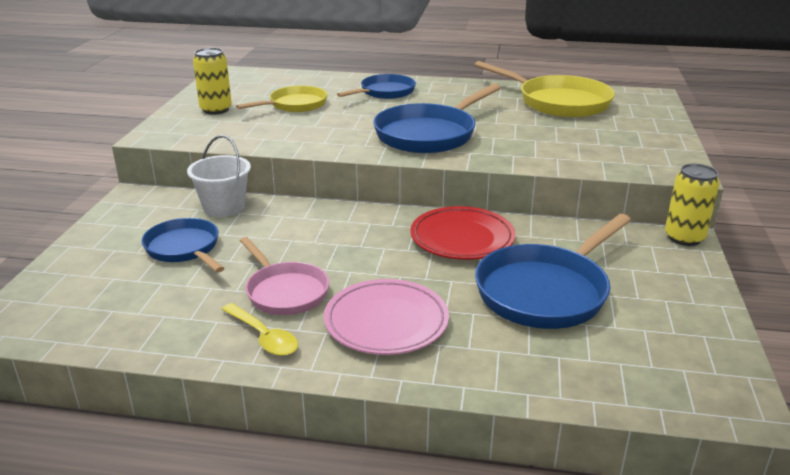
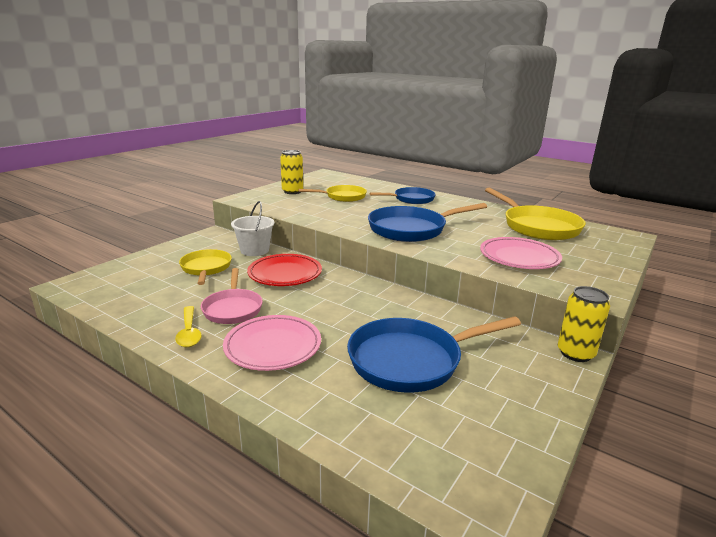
camera: 25 degrees right, 5 degrees down
(184, 249) = (206, 268): blue pan -> yellow pan
(462, 238) = (386, 306): red plate -> red plate (285, 274)
(576, 145) = (519, 258): none -> pink plate

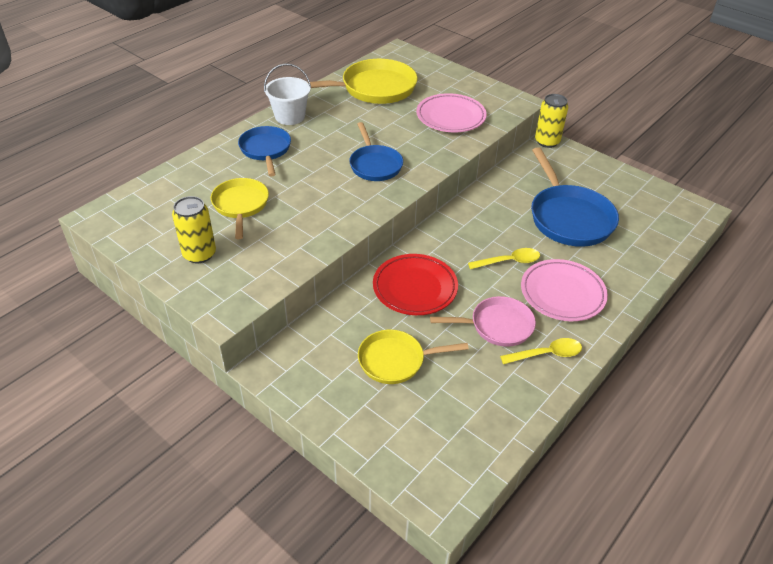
camera: 85 degrees left, 20 degrees up
(254, 250) = (341, 317): white bucket -> white bucket (290, 116)
(323, 317) = (509, 261): none -> yellow spoon
(411, 229) = (375, 165): blue pan -> blue pan, size x0.63

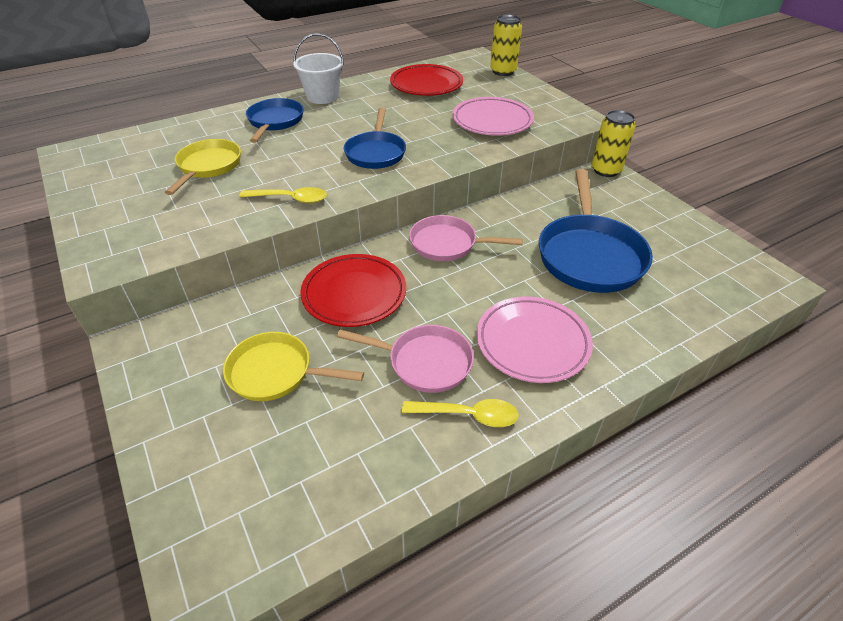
camera: 20 degrees right, 0 degrees up
(199, 254) = (129, 204): yellow can -> yellow can (503, 71)
(374, 89) = (426, 85): yellow pan -> red plate
(461, 231) = (447, 244): none -> pink pan
(509, 261) = (485, 289): yellow spoon -> yellow spoon (290, 199)

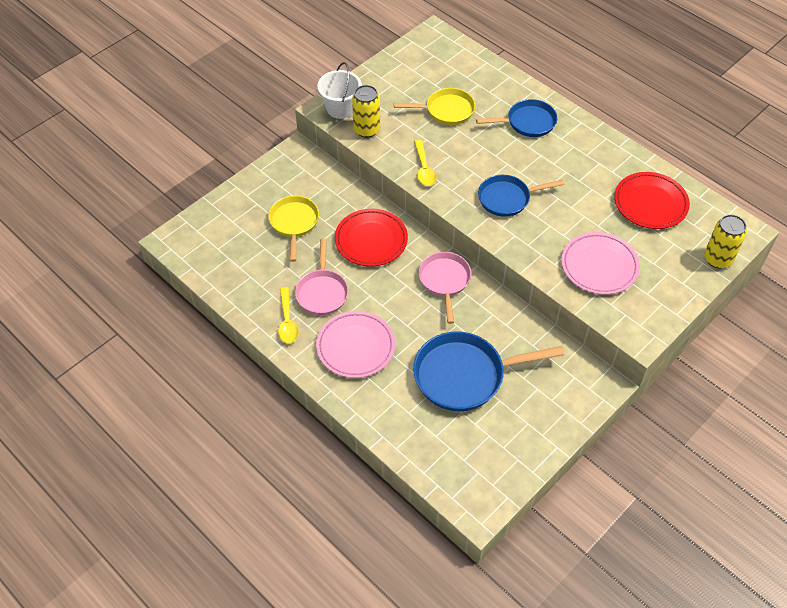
camera: 75 degrees right, 10 degrees up
(322, 97) = (586, 137): white bucket -> white bucket (340, 108)
(606, 170) = (606, 383): yellow can -> yellow can (367, 130)

